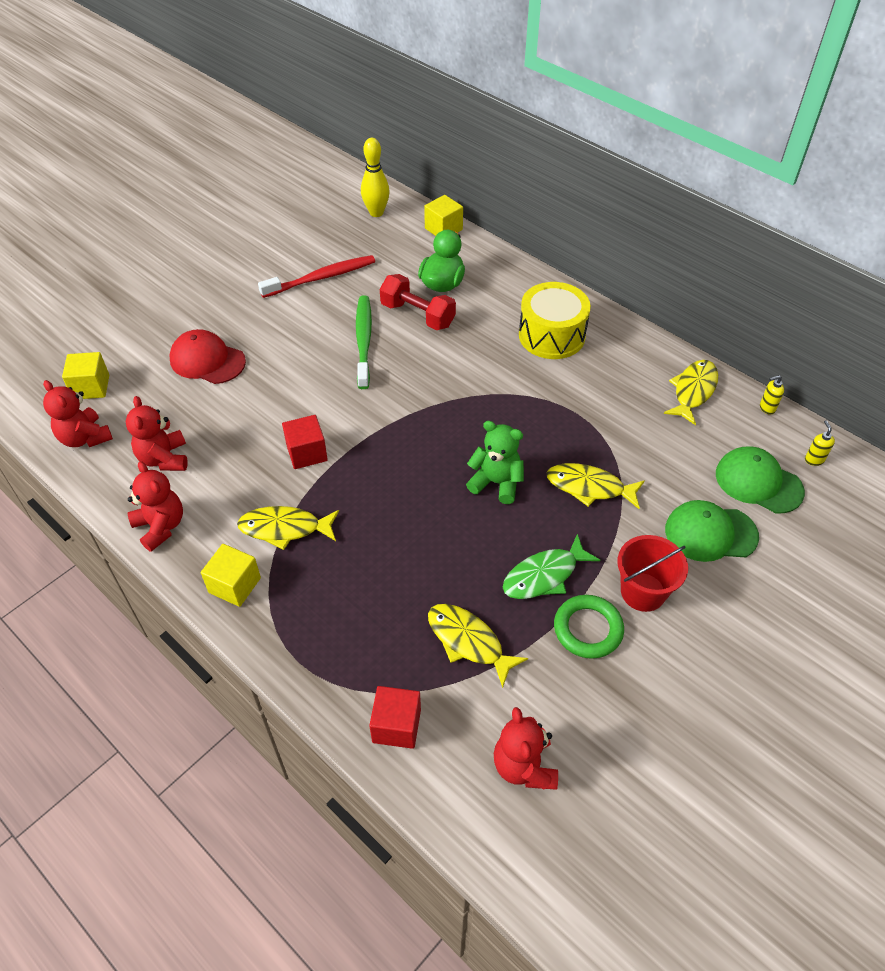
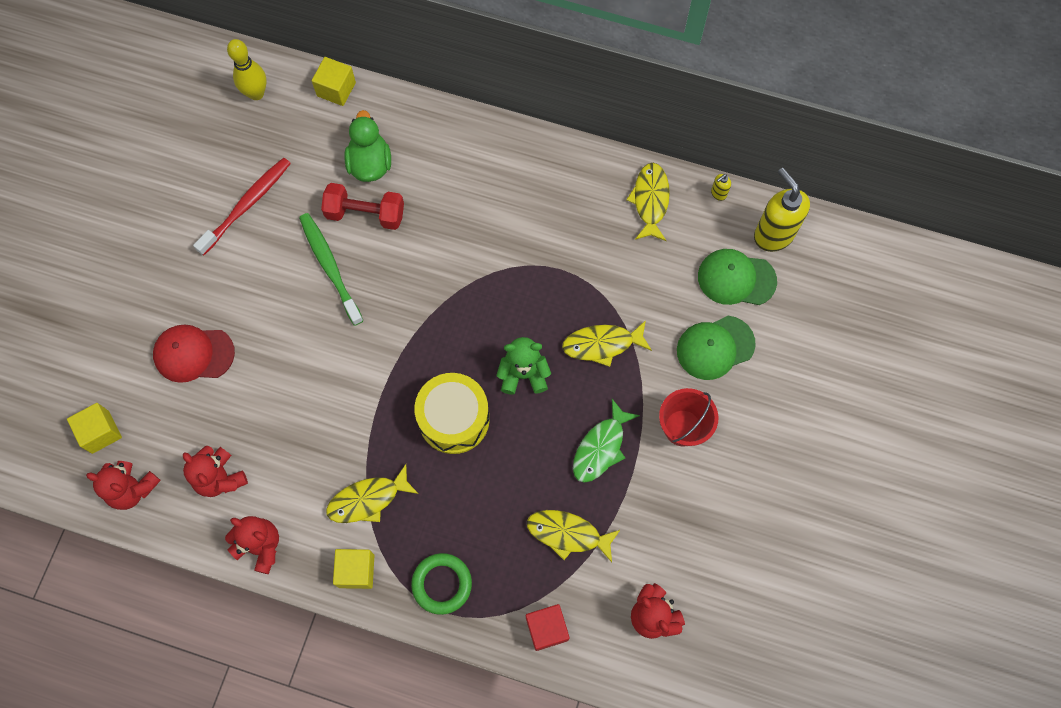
camera: 25 degrees left, 20 degrees up
(307, 453) = (345, 415): red cube -> none
(551, 335) = (501, 187): yellow drum -> yellow drum (454, 419)
(588, 629) = (653, 481): green ring -> green ring (442, 584)
(814, 460) = (773, 235): yellow soap dispenser -> yellow soap dispenser, size x2.44

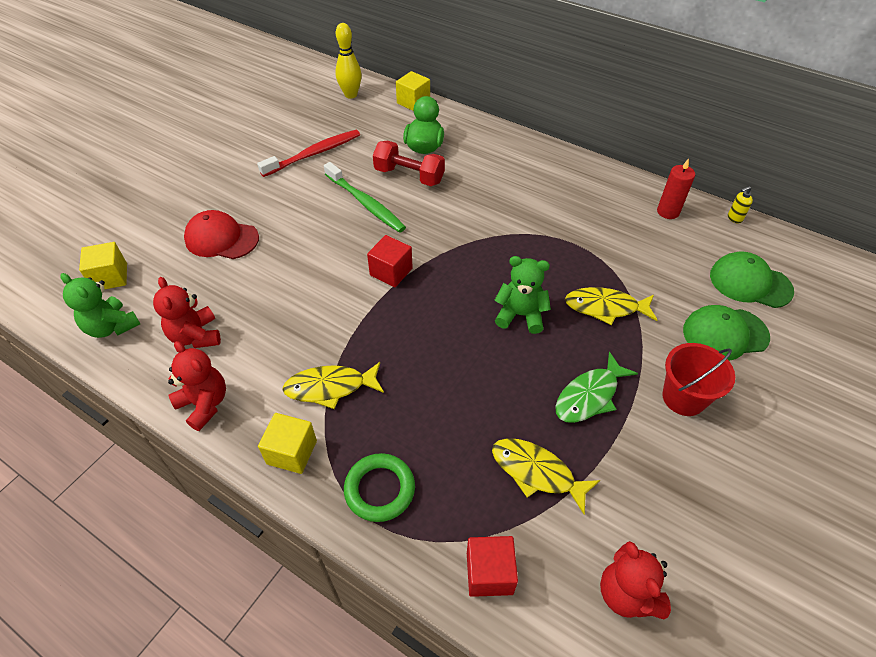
camera: 15 degrees right, 20 degrees down
(132, 489) = (111, 326): red teddy bear -> green teddy bear
(330, 267) = (365, 203): green toothbrush -> green toothbrush turned 150 degrees clockwise
(384, 353) = (391, 272): none -> red cube
(454, 419) = (440, 337): yellow drum -> none
(650, 200) = (668, 212): yellow fish -> red candle
(773, 235) = (789, 257): yellow soap dispenser -> none

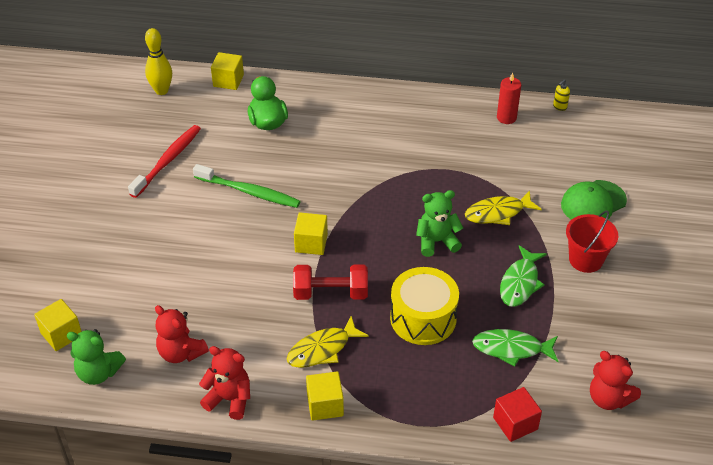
camera: 25 degrees left, 5 degrees down
(221, 239) = (139, 266): red cap -> none
(380, 489) = (408, 403): green ring -> none
(391, 272) = (311, 243): red cube -> yellow cube
(409, 176) = (271, 154): red dumbbell -> red dumbbell (331, 293)
(456, 395) = (423, 318): none -> yellow drum
(537, 472) = (511, 349): yellow fish -> green fish
(750, 283) = (594, 157): green cap -> none

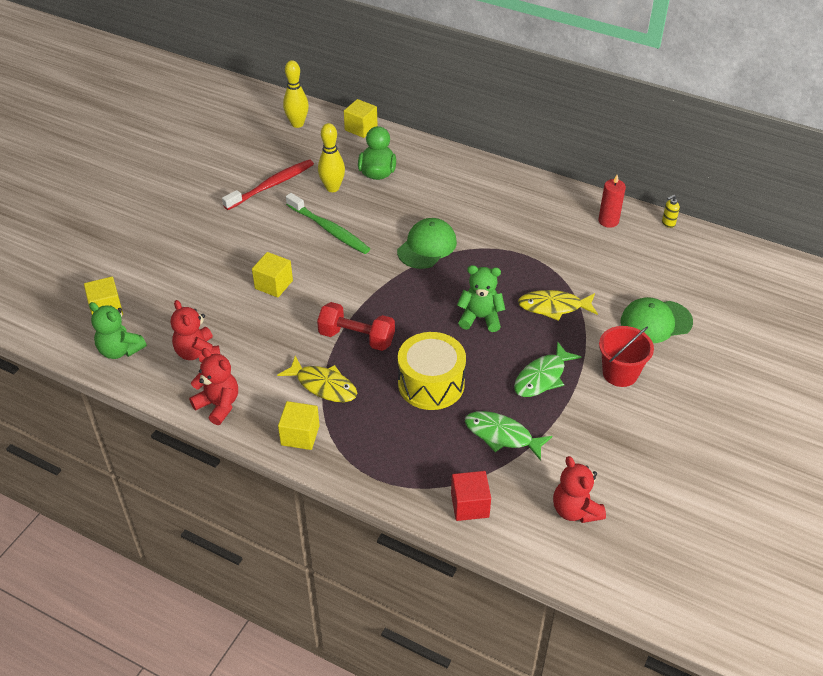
camera: 20 degrees right, 0 degrees up
(231, 148) = (332, 188): none -> yellow bowling pin
(311, 243) = (362, 289): yellow cube -> yellow cube (273, 284)
(322, 349) = (323, 385): yellow fish -> yellow fish turned 135 degrees counterclockwise
(352, 185) = (427, 246): none -> green cap

